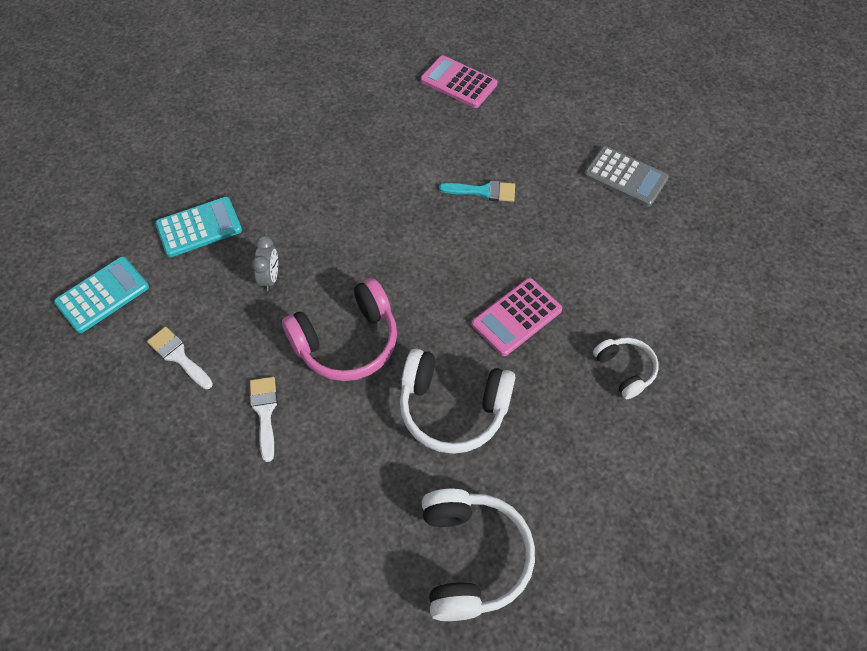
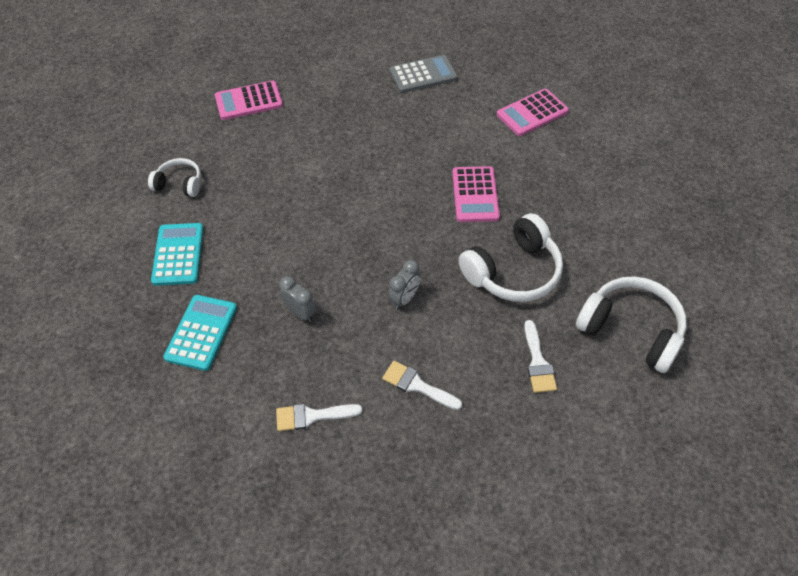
camera: 50 degrees left, 5 degrees down
(103, 295) = (195, 440): turquoise calculator -> turquoise calculator (178, 254)
(347, 341) = (404, 299): pink headphones -> grey clock
(365, 495) = (538, 362): none -> white brush
(483, 191) = (357, 147): turquoise brush -> none
(625, 370) = (563, 168): white headphones -> white headphones (179, 184)
(672, 296) = (532, 113): none -> pink calculator

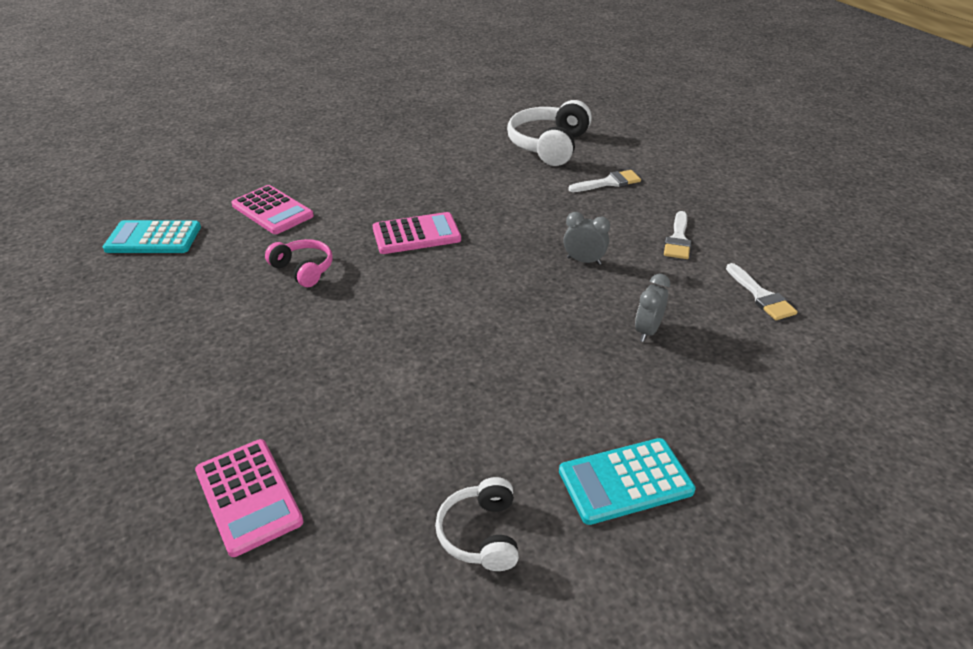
camera: 105 degrees left, 15 degrees down
(201, 332) = (731, 411): turquoise calculator -> turquoise calculator (153, 238)
(423, 75) = (190, 302): grey calculator -> none
(444, 127) = (303, 269): none -> pink headphones
(513, 272) = (514, 202): white headphones -> none

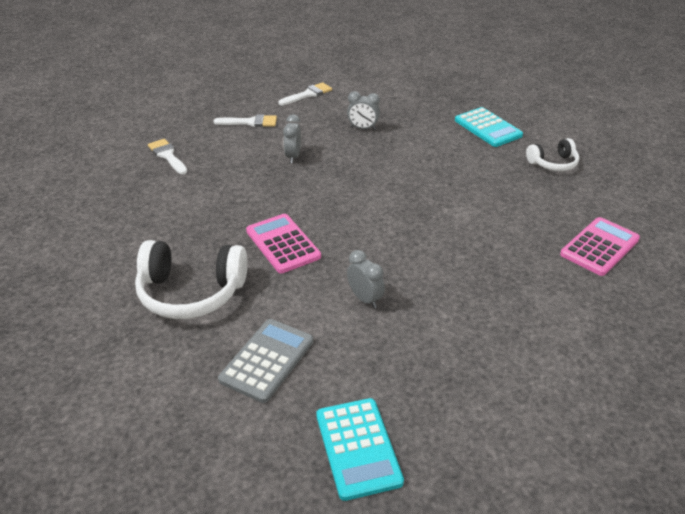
camera: 105 degrees left, 0 degrees up
(272, 211) = (267, 360): pink calculator -> grey calculator
(303, 269) = (365, 299): pink headphones -> grey clock
(549, 146) = (93, 194): white headphones -> white headphones (191, 292)

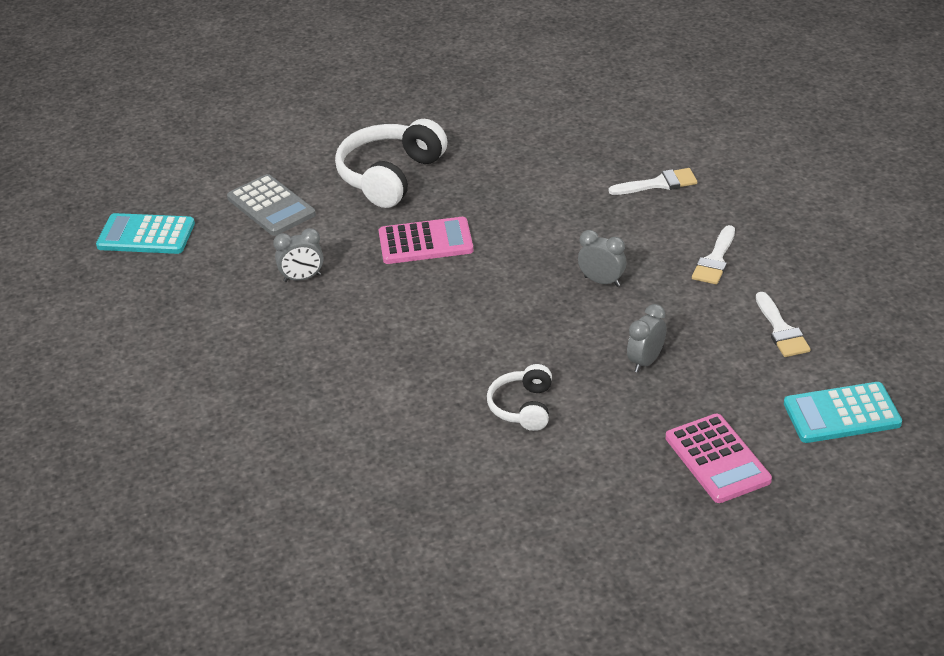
camera: 115 degrees right, 0 degrees up
(487, 128) = (580, 497): turquoise calculator -> turquoise calculator (841, 414)
(553, 163) = (442, 530): white headphones -> white headphones (523, 407)
(599, 247) = (247, 488): pink calculator -> pink calculator (717, 459)

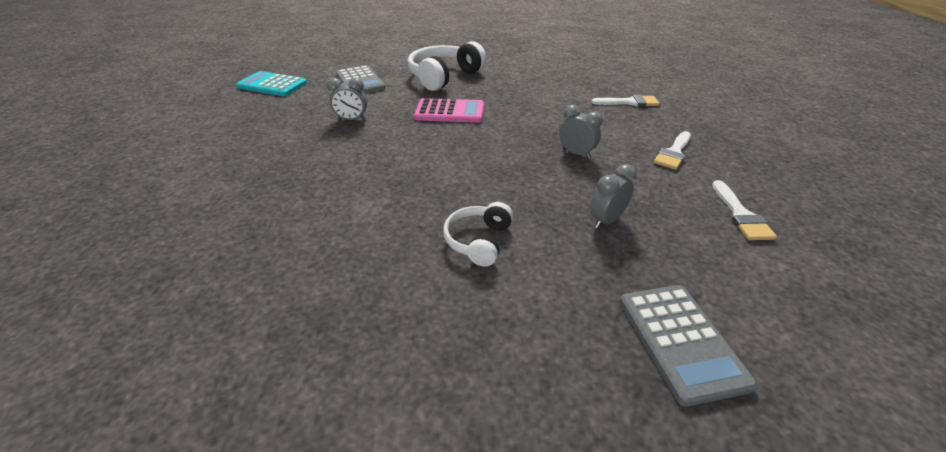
camera: 10 degrees right, 0 degrees up
(717, 459) = (680, 341): pink calculator -> grey calculator
(841, 414) = (828, 313): turquoise calculator -> none

